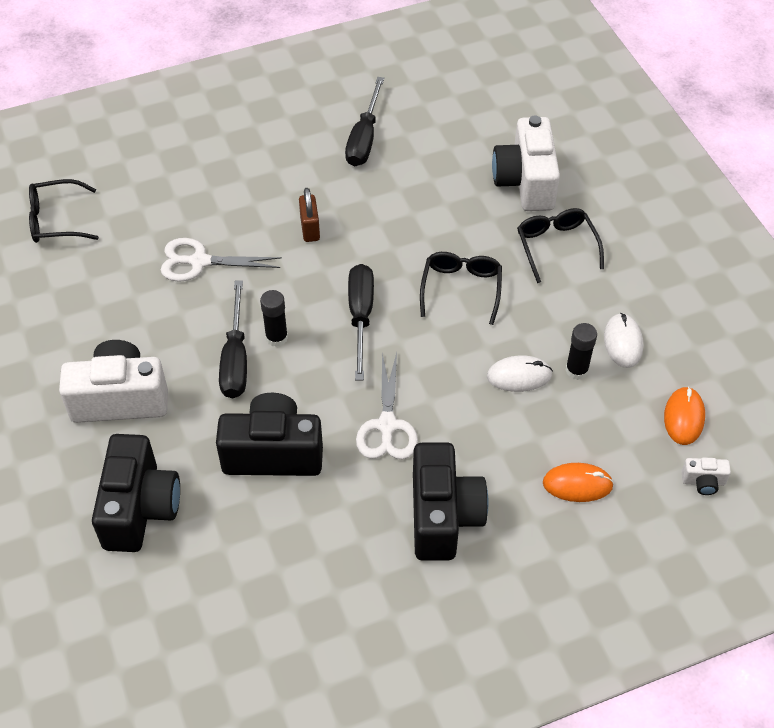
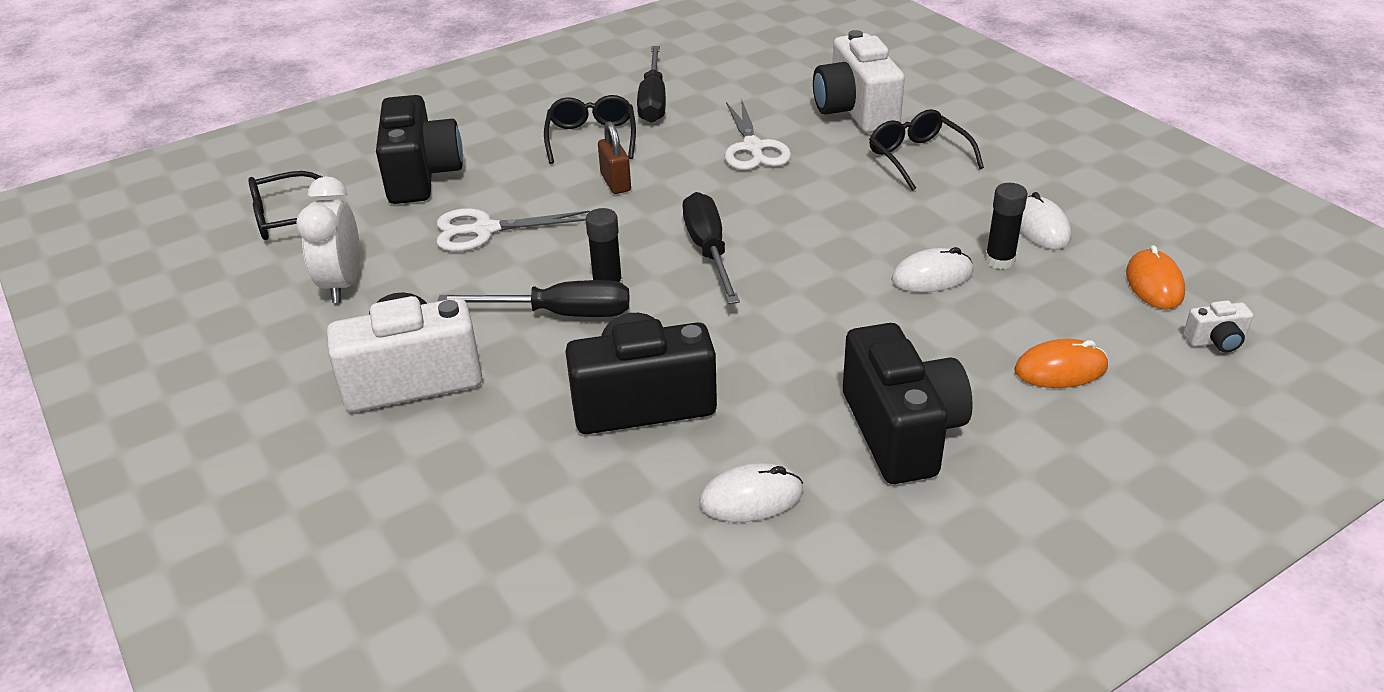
camera: 10 degrees left, 15 degrees down
(86, 298) = (343, 284): none -> white clock
(140, 508) = (470, 494): black camera -> black camera (421, 175)
(235, 359) = (560, 314): black screwdriver -> black screwdriver turned 75 degrees counterclockwise
(323, 550) = (751, 498): none -> white mouse
(387, 425) = (785, 349): white scissors -> white scissors (753, 148)
(461, 289) = (822, 208): black glasses -> black glasses (591, 138)

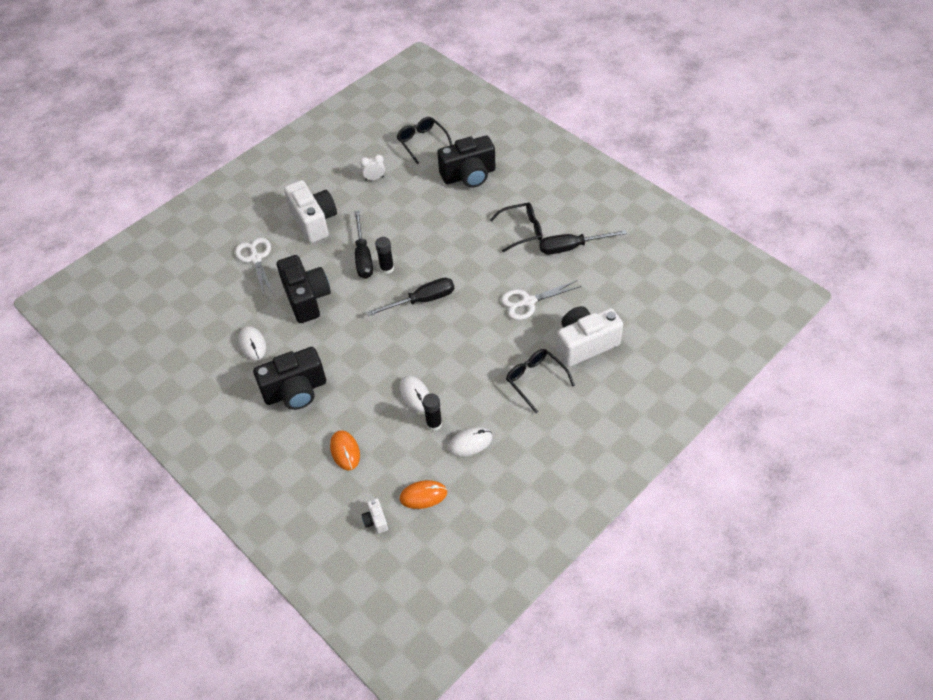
camera: 80 degrees right, 15 degrees up
(343, 284) = (374, 178): white clock -> white clock, size x0.60
(485, 230) = (425, 212): white scissors -> white scissors (256, 258)
(615, 183) = (478, 251): brown padlock -> none
(918, 157) = (535, 380): black glasses -> black glasses turned 90 degrees counterclockwise

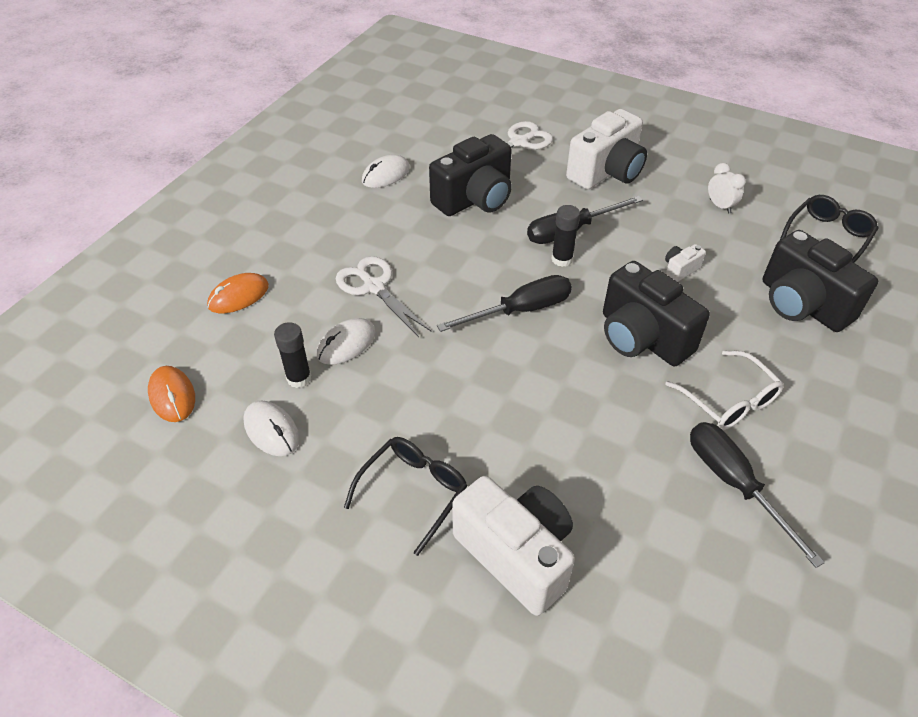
camera: 70 degrees right, 5 degrees down
(295, 391) = (325, 228): black camera -> black camera (642, 337)
(375, 520) = (129, 354): white camera -> white camera (680, 270)
(422, 300) = (520, 310): black screwdriver -> black screwdriver turned 75 degrees counterclockwise
(522, 230) = (729, 401): black glasses -> white glasses
(528, 302) = (576, 444): white scissors -> white scissors (374, 287)

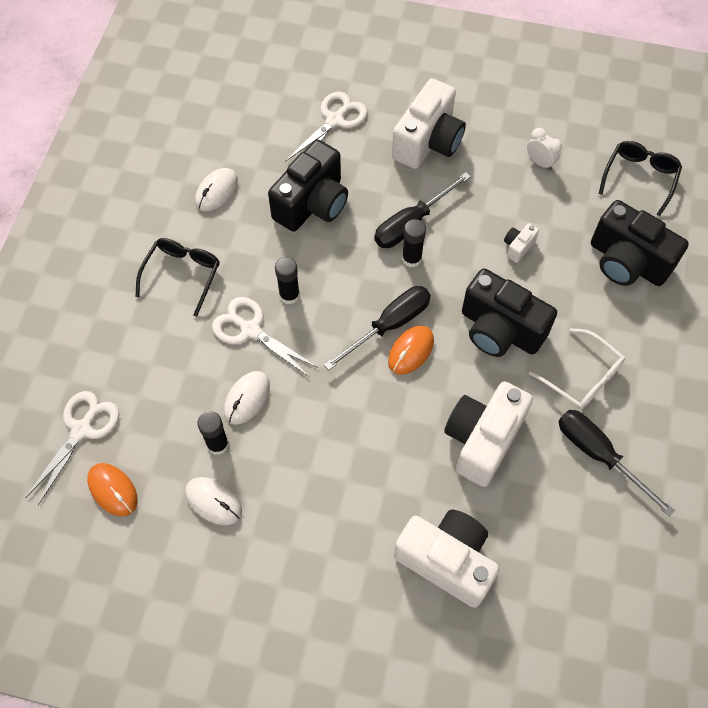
camera: 15 degrees left, 15 degrees up
(168, 336) = (82, 430): none -> white scissors
(238, 296) = (128, 370): orange mouse -> orange mouse (410, 351)
(413, 492) = (351, 528): black glasses -> black glasses (182, 275)
(425, 266) = (289, 295): none -> black glue stick
(594, 437) = (482, 440): none -> white camera

